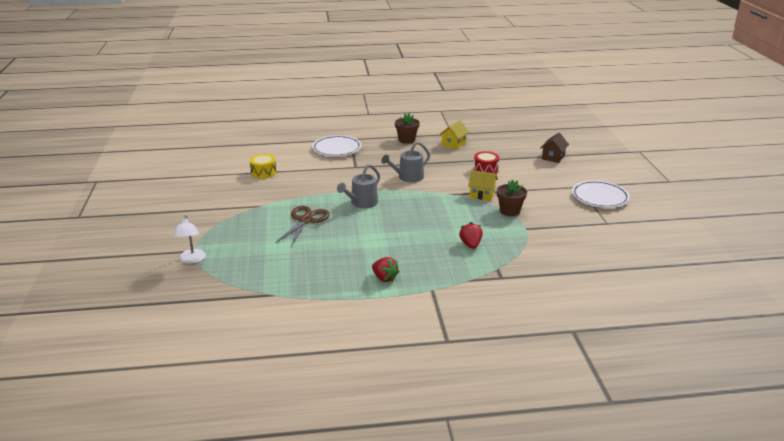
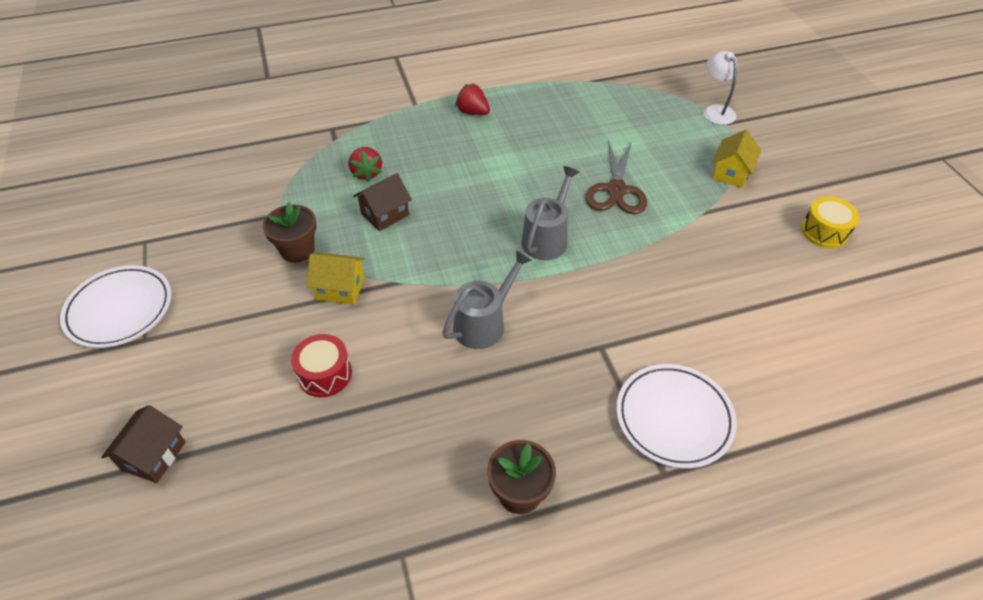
camera: 170 degrees right, 20 degrees up
(263, 172) = (767, 300): yellow drum -> yellow drum (824, 232)
(453, 144) = (395, 489): yellow house -> yellow house (731, 173)
(457, 222) = (385, 214): none -> brown house

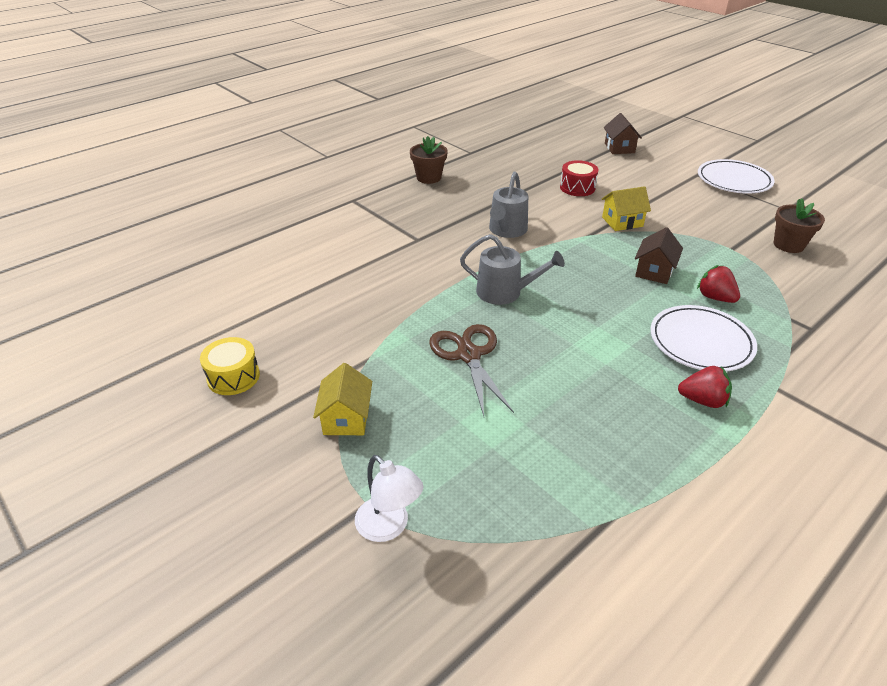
camera: 155 degrees right, 10 degrees down
(297, 250) = (682, 232): brown flower pot -> brown flower pot (788, 245)
(547, 238) = (504, 292): grey watering can -> grey watering can turned 75 degrees counterclockwise
(674, 418) = (354, 221): white plate -> white plate (700, 342)

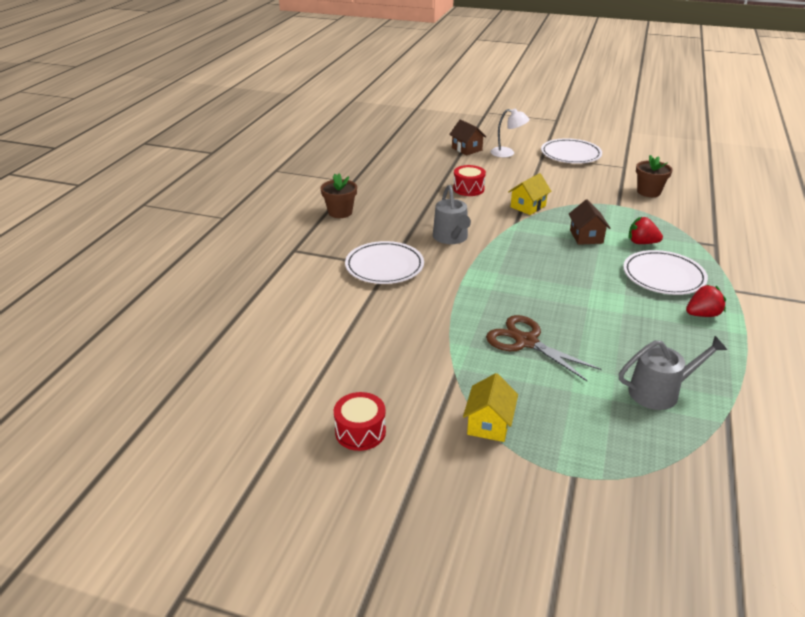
camera: 30 degrees left, 5 degrees down
(233, 377) = (360, 431): yellow drum -> red drum
(346, 418) = (489, 424): yellow house -> yellow house turned 45 degrees clockwise
(389, 527) = (604, 484): white lamp -> white lamp (507, 153)
(414, 238) = (384, 266): none -> white plate
(504, 292) = (501, 286): grey watering can -> grey watering can (659, 392)

